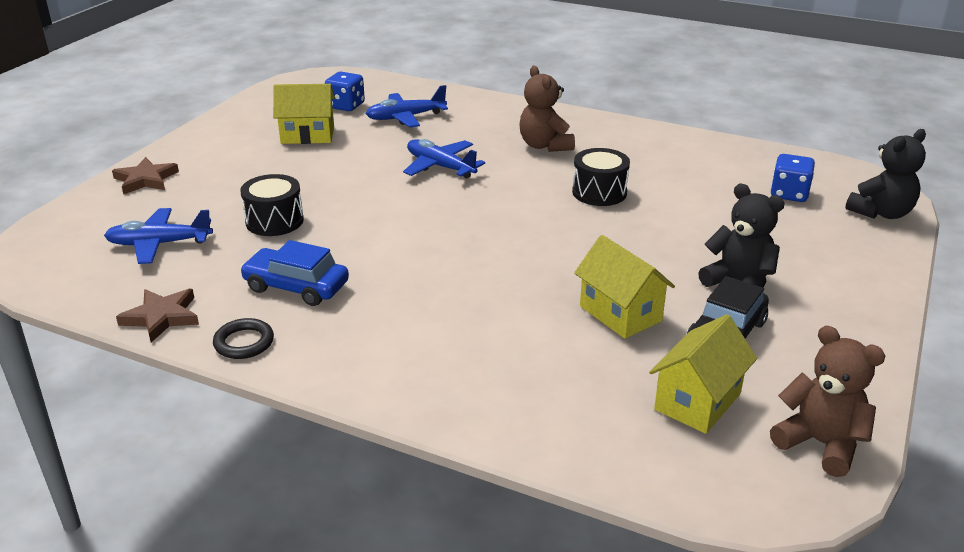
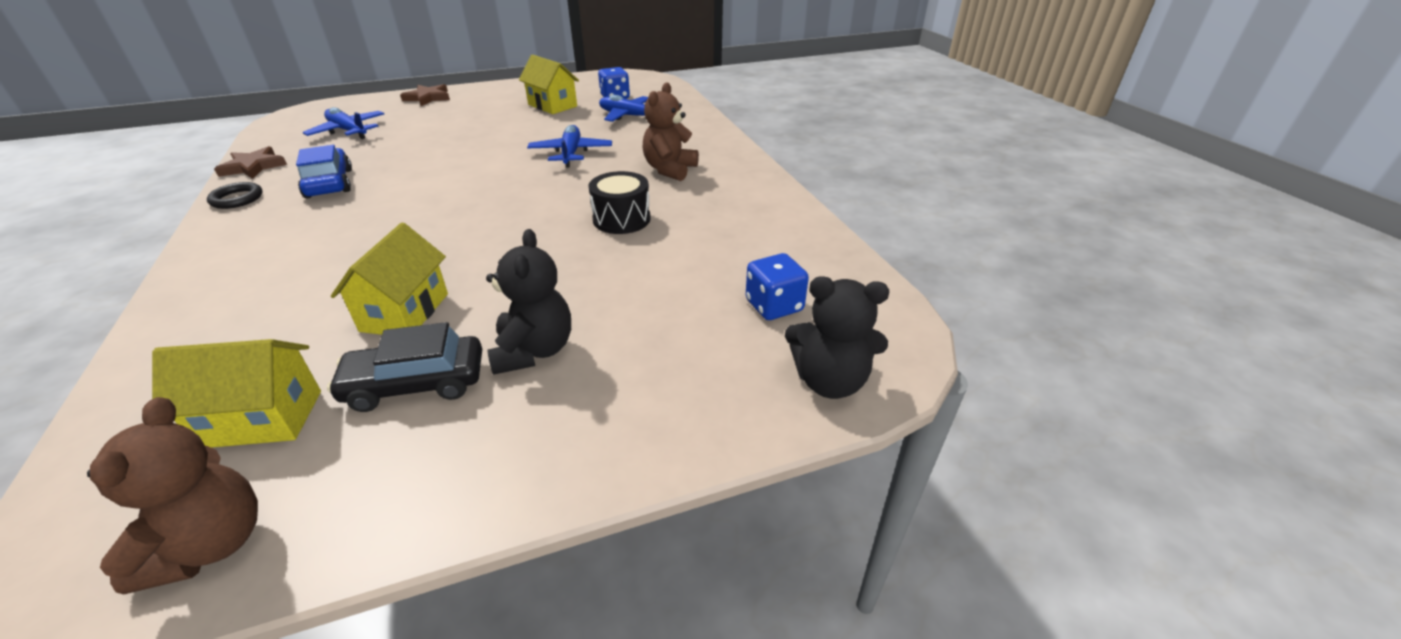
camera: 45 degrees right, 5 degrees up
(274, 221) = (416, 144): black drum -> none

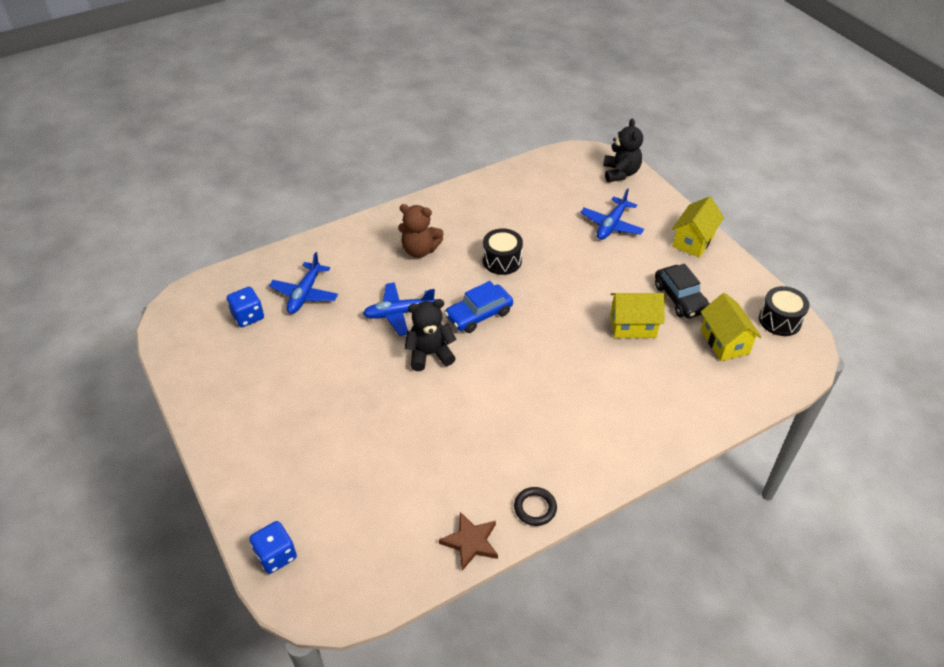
camera: 100 degrees left, 10 degrees up
(211, 544) = (780, 320): brown teddy bear -> black drum
(329, 183) = (490, 456): blue car -> blue car (479, 314)
(348, 131) = (367, 511): blue plane -> blue plane (611, 225)
(428, 98) = (252, 486): brown star -> none
(534, 351) = (641, 265): black teddy bear -> black teddy bear (430, 354)
(552, 105) = (276, 359): yellow house -> yellow house (693, 241)
(774, 306) = (573, 190): blue dice -> blue dice (276, 555)

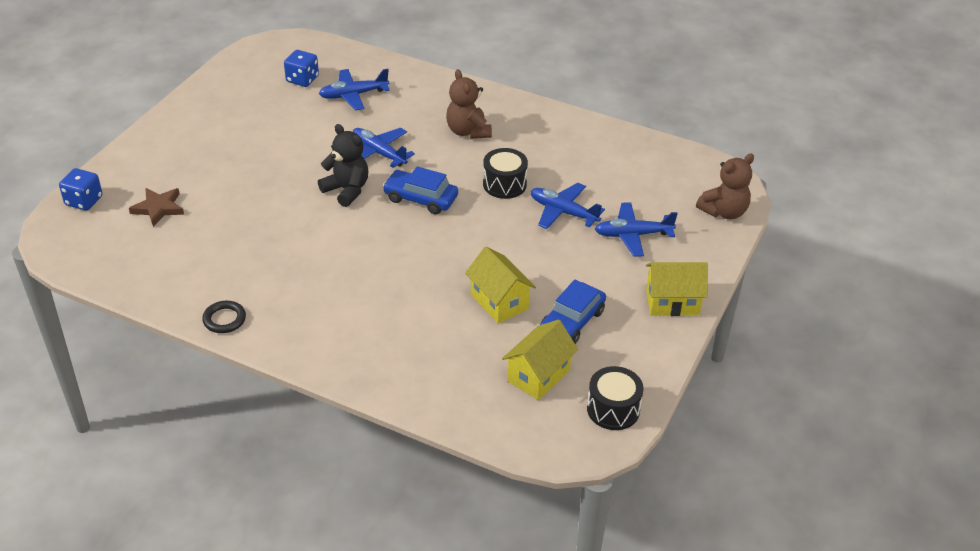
camera: 55 degrees right, 5 degrees down
(470, 542) = (163, 296): brown star -> brown star (158, 208)
(559, 246) = (563, 212): none -> blue plane
(620, 173) = (724, 212): black teddy bear -> brown teddy bear
(680, 298) = (572, 322): black car -> blue car

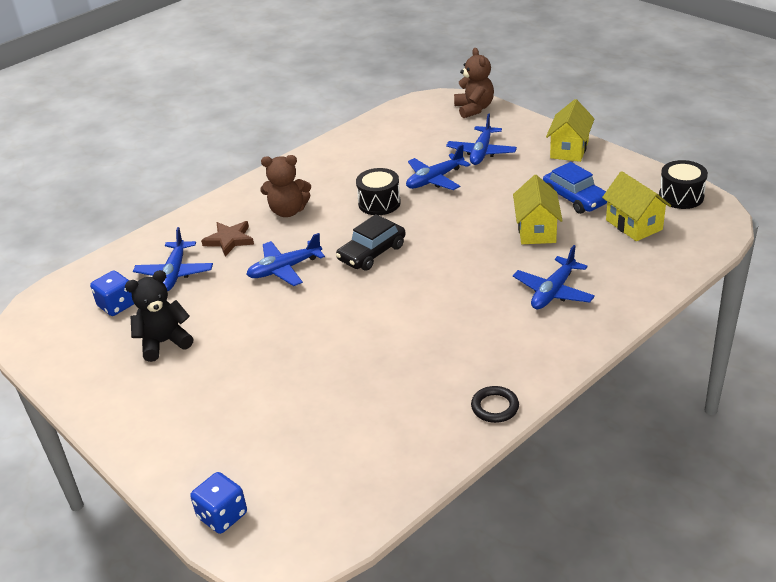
camera: 65 degrees left, 5 degrees down
(158, 208) = (278, 445): brown star -> brown star (229, 240)
(347, 190) = (331, 297): black teddy bear -> black teddy bear (164, 342)
(398, 330) = (553, 292): none -> blue plane
(420, 199) = (372, 253): blue car -> black car
(499, 302) = (536, 230): yellow house -> yellow house turned 75 degrees counterclockwise

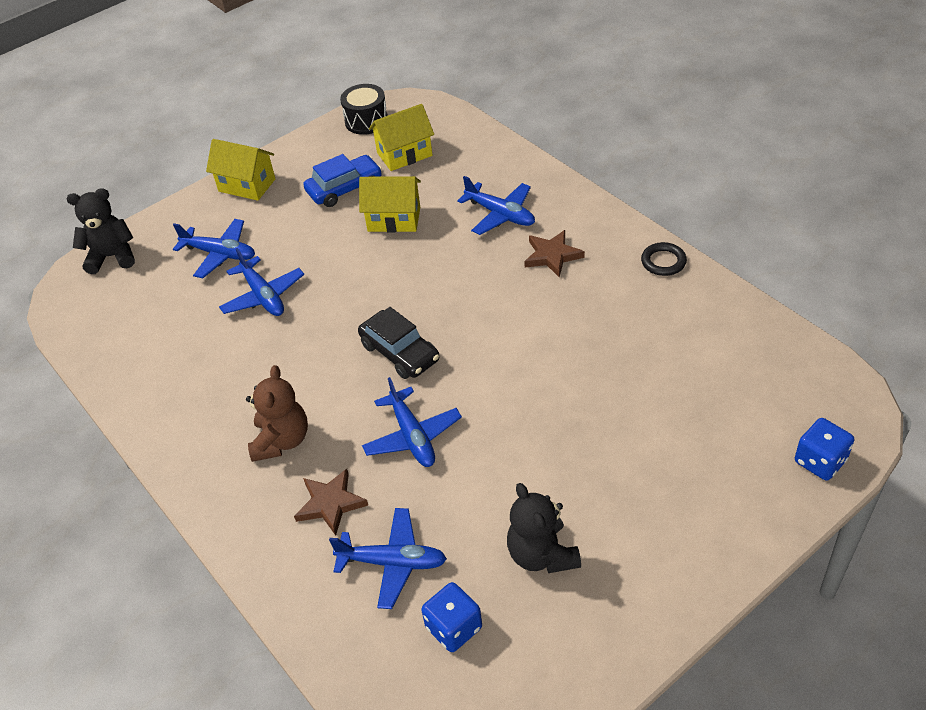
camera: 85 degrees left, 10 degrees up
(379, 203) = (296, 347): black drum -> none
(474, 109) = (112, 257): brown teddy bear -> black teddy bear
(497, 329) = (552, 255): none -> brown star

